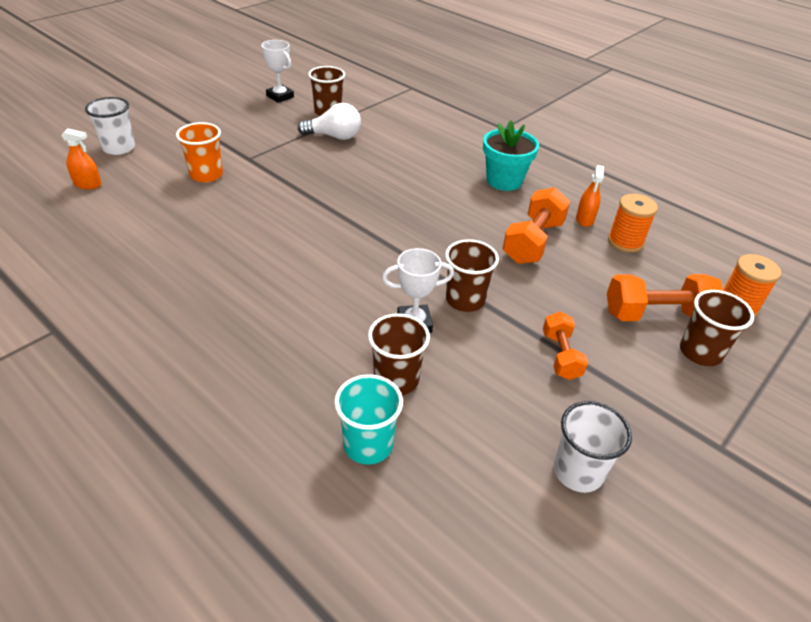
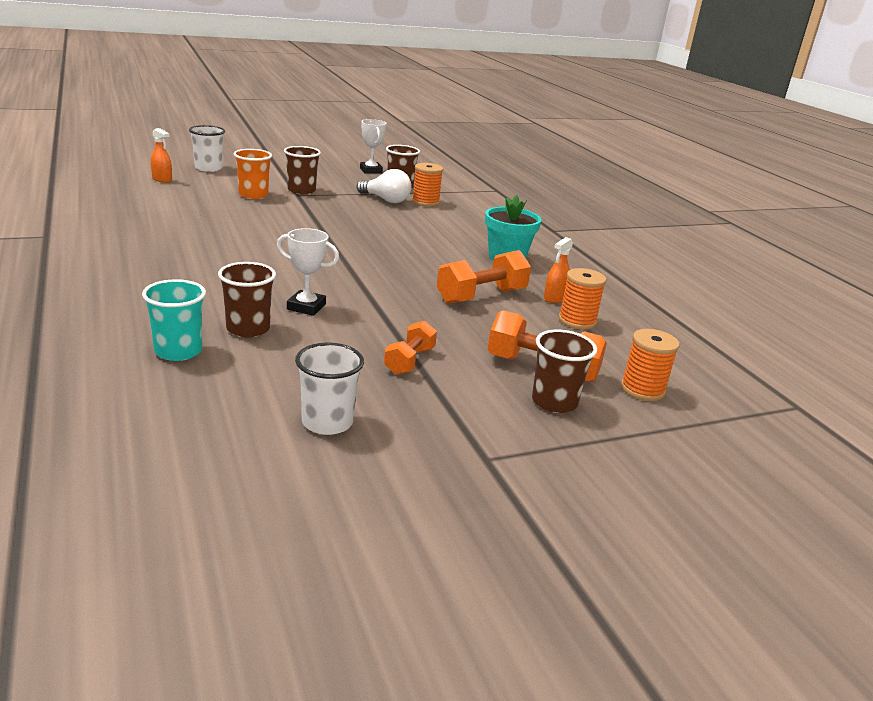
camera: 25 degrees right, 15 degrees down
(370, 127) = (425, 202): none -> orange spool
(465, 300) = (368, 308): brown cup -> brown cup (301, 190)

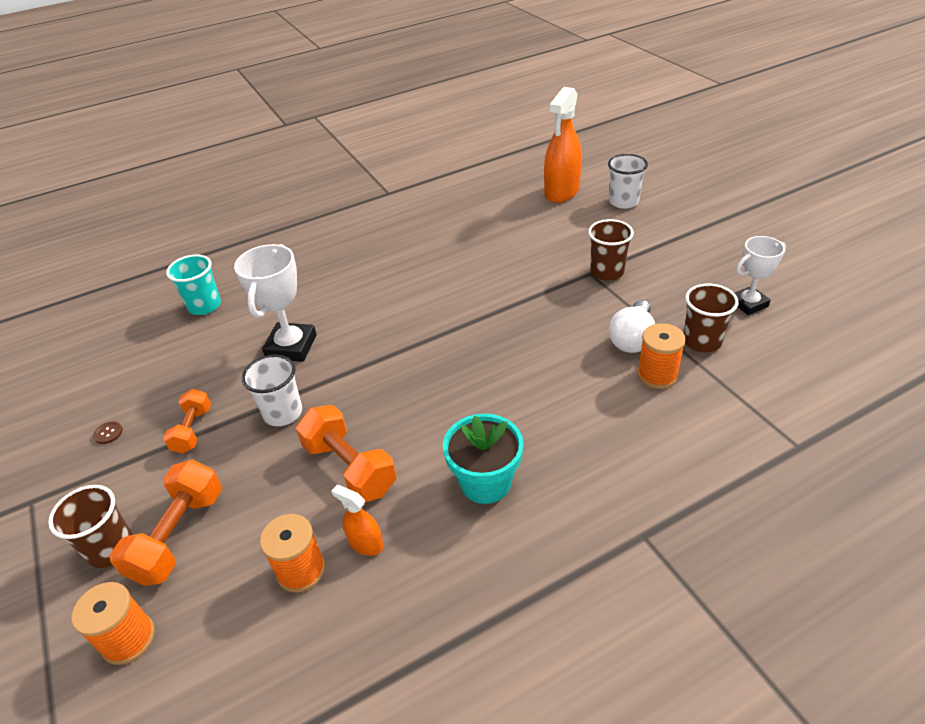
camera: 90 degrees right, 15 degrees up
(162, 179) = (562, 191): orange spray bottle -> orange spray bottle, size x2.04
(248, 329) = (244, 327): brown cup -> none
(253, 195) = (562, 248): orange cup -> none
(306, 307) = (291, 347): white trophy -> white trophy, size x1.52
(327, 422) = (99, 400): white cup -> white cup (283, 413)
(392, 412) = (108, 433): none -> brown button
(409, 361) = (192, 430): orange dumbbell -> orange dumbbell turned 75 degrees clockwise

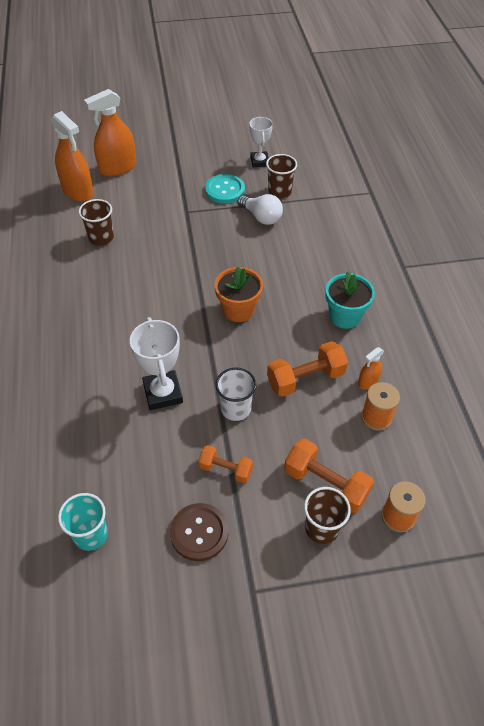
camera: 75 degrees left, 10 degrees up
(108, 433) = (199, 532): brown button -> brown button, size x2.48
(204, 306) = (64, 450): turquoise cup -> turquoise cup (90, 534)
(291, 347) = (163, 393): white trophy -> white trophy turned 45 degrees clockwise
(444, 368) = (238, 310): none -> orange flower pot
(607, 272) = (190, 204): brown cup -> brown cup (101, 238)
(623, 202) = (118, 167): white cup -> orange spray bottle
(657, 375) = (296, 219): orange spool -> none
(658, 291) = (225, 190): none -> turquoise button

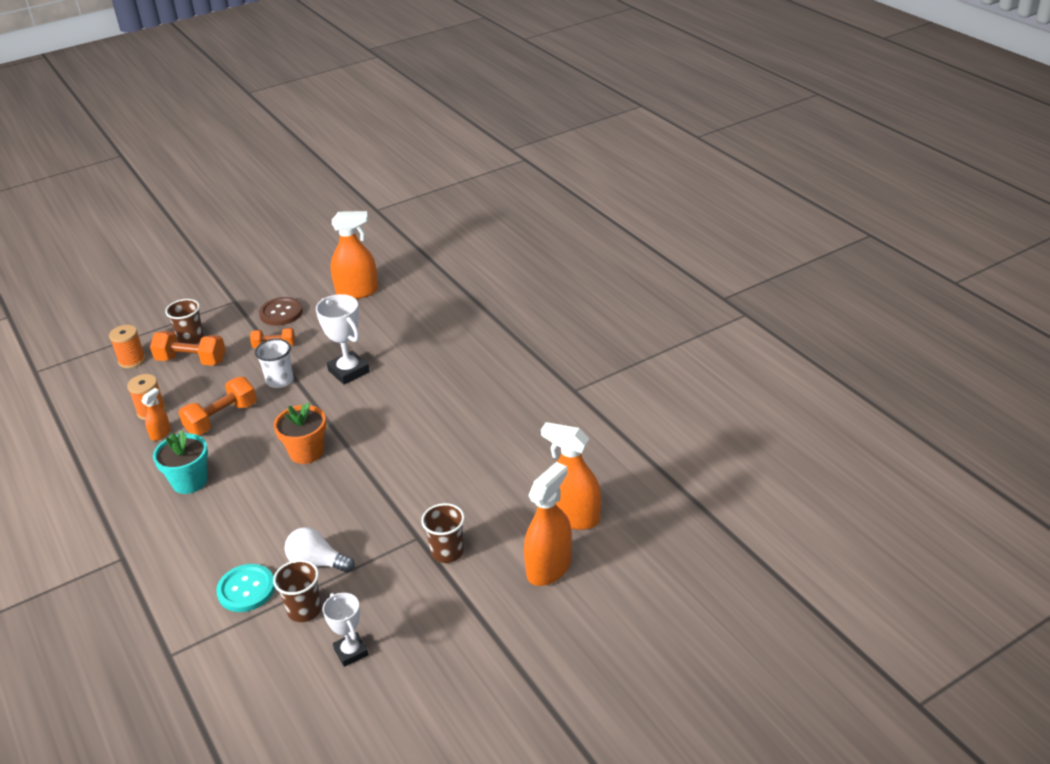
camera: 160 degrees right, 15 degrees down
(90, 534) = (357, 292): turquoise cup -> orange spray bottle
(101, 238) = (499, 473): brown cup -> brown cup (447, 552)
(225, 190) = (382, 585): turquoise button -> turquoise button (246, 589)

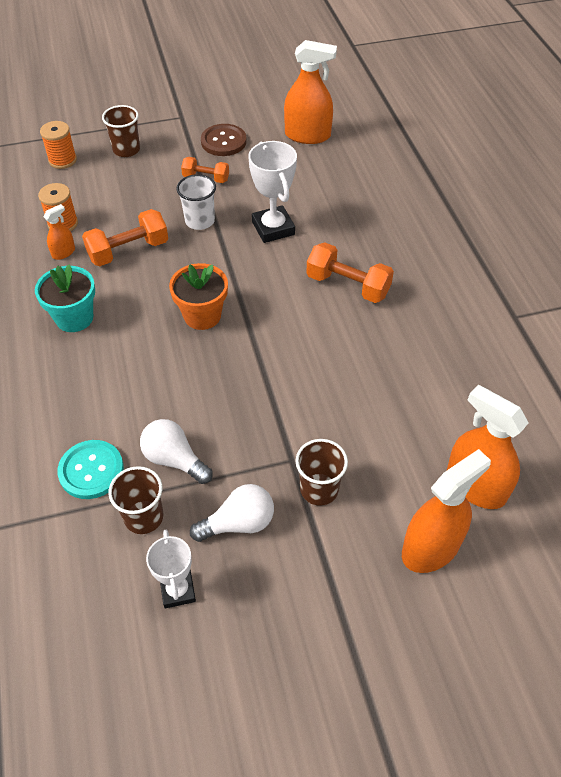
camera: 15 degrees right, 15 degrees up
(191, 360) = (119, 175): orange dumbbell -> orange dumbbell (348, 286)
(387, 593) = (238, 523): none -> white light bulb

